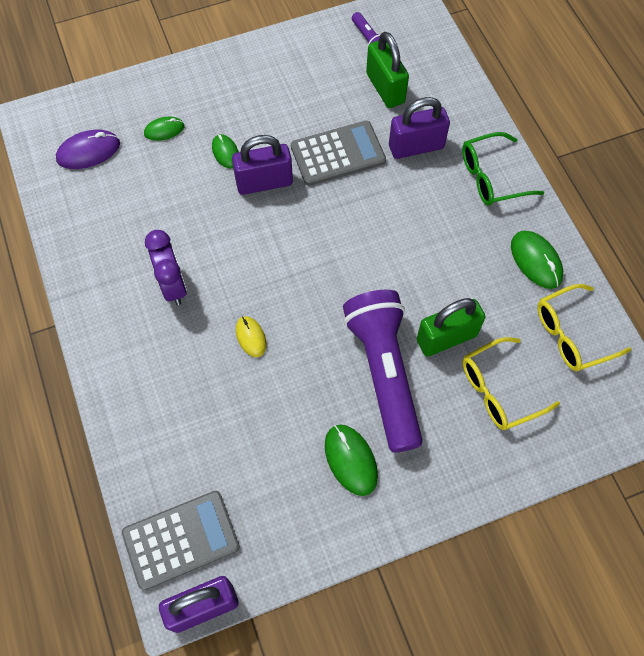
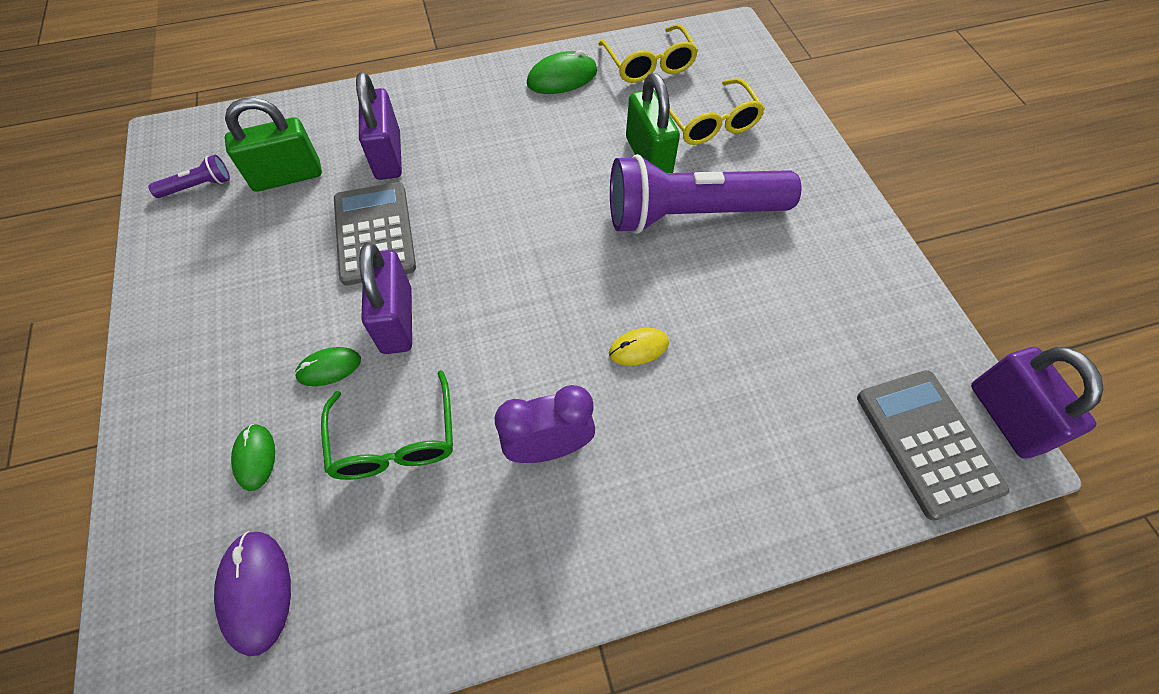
camera: 85 degrees left, 5 degrees down
(350, 460) = (799, 254): green mouse -> none
(491, 177) = (450, 98): green glasses -> green glasses (395, 441)

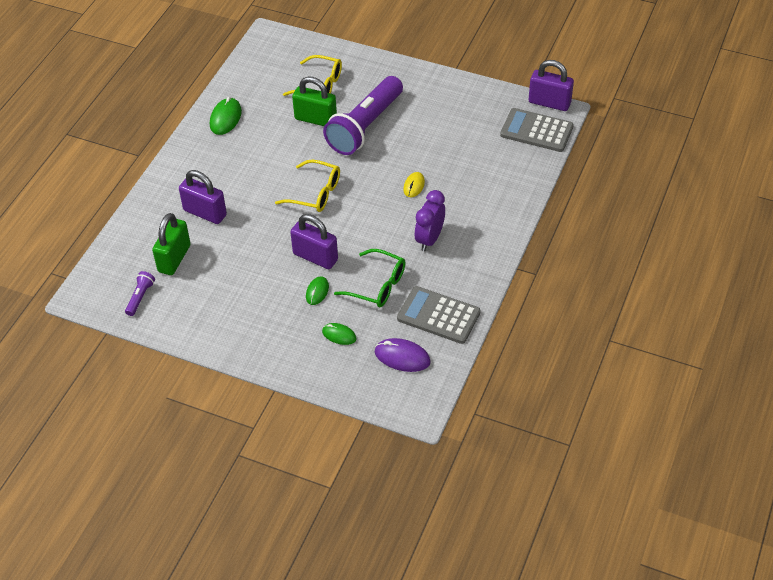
camera: 50 degrees left, 10 degrees down
(374, 233) = (253, 241): grey calculator -> grey calculator (438, 315)
(649, 65) = (255, 81): yellow glasses -> yellow glasses (315, 193)

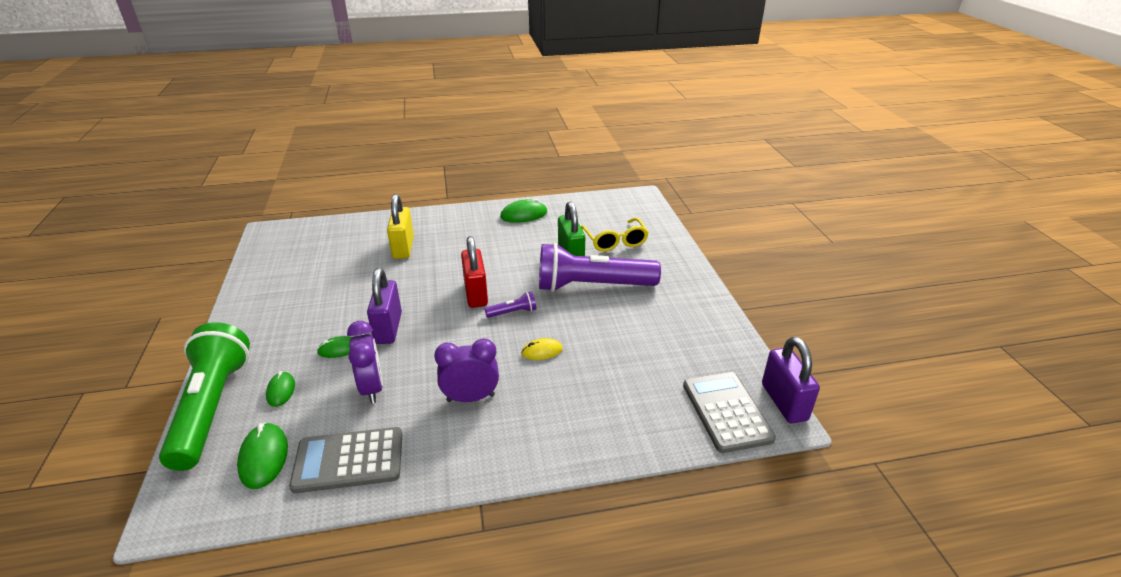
camera: 55 degrees right, 15 degrees down
(140, 297) = (281, 256): purple flashlight -> purple flashlight (513, 312)
(174, 258) = (337, 254): green padlock -> none
(205, 213) = (403, 248): purple padlock -> yellow padlock
(315, 193) = (475, 294): yellow glasses -> red padlock
(326, 376) = (212, 407): none -> green flashlight
(377, 285) = (372, 388): green glasses -> purple clock
(402, 357) = (264, 457): purple mouse -> green mouse
(438, 315) = (349, 460): grey calculator -> grey calculator turned 90 degrees counterclockwise

